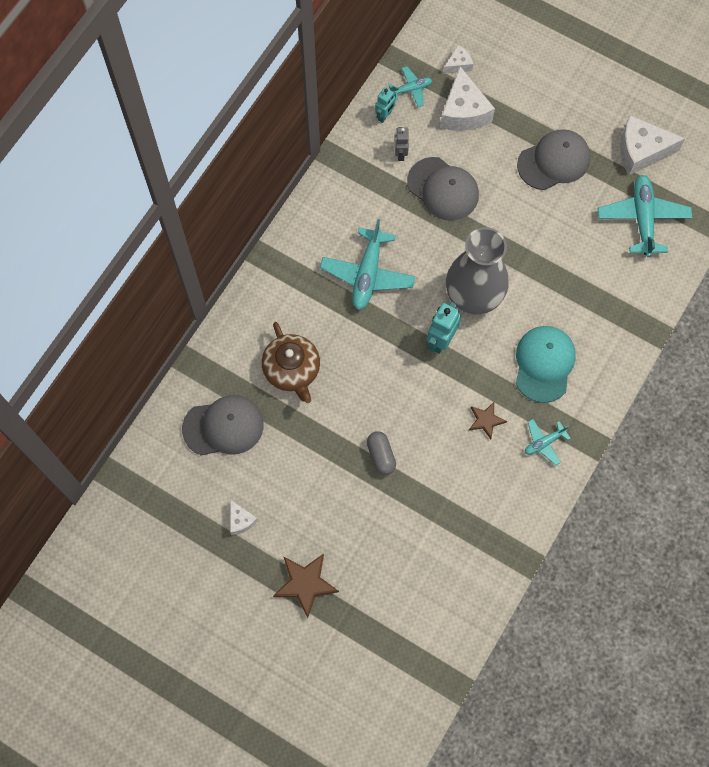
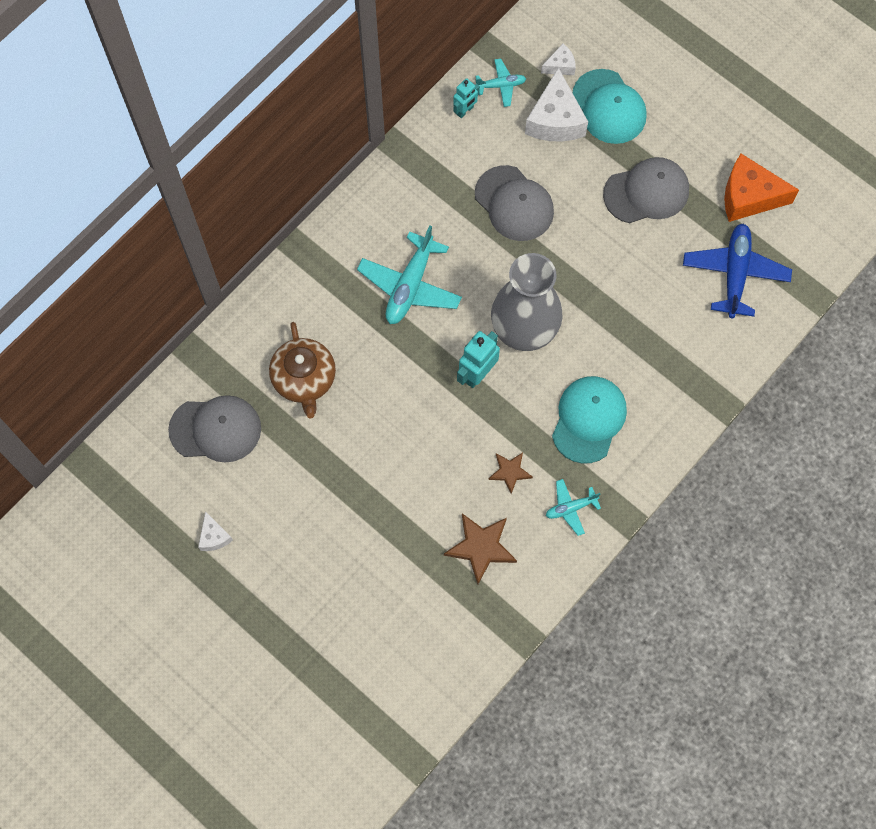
camera: 10 degrees right, 0 degrees up
(305, 584) = (271, 619): brown star -> brown star (481, 547)
(381, 455) = (384, 491): grey capsule -> none
(400, 154) = (474, 156): grey robot -> none
(507, 93) = (609, 107): none -> turquoise cap
(641, 151) = (749, 196): white cheese -> orange cheese
(642, 219) = (735, 274): turquoise plane -> blue plane

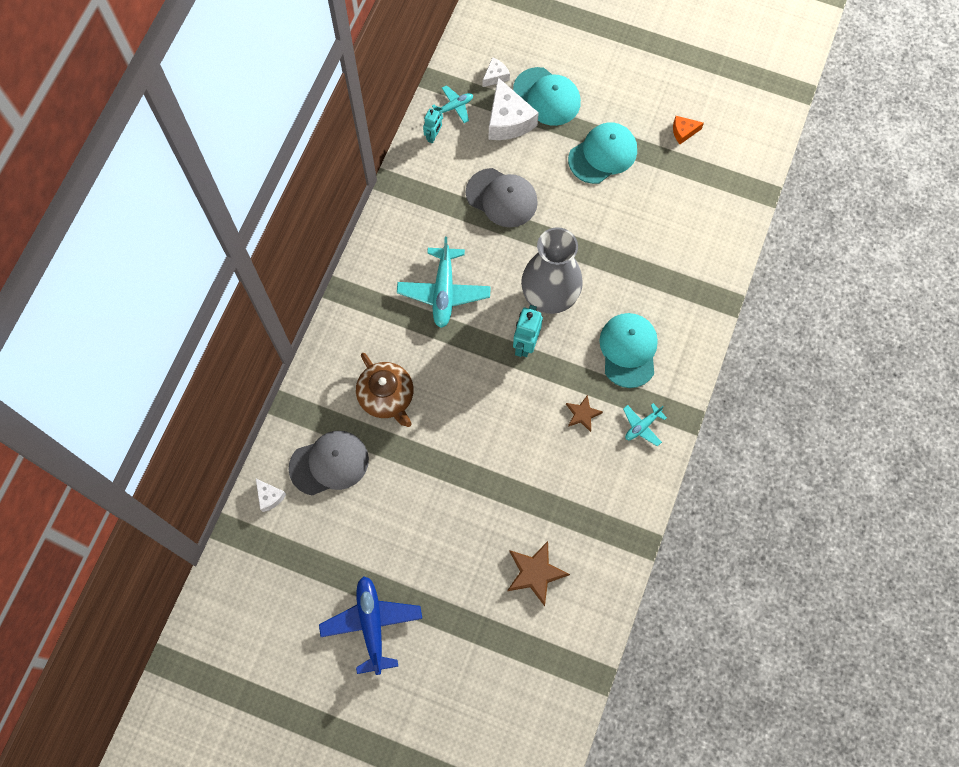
camera: 20 degrees left, 0 degrees up
(214, 536) = (362, 552): white cheese -> white cheese (269, 497)
(481, 547) = (583, 483): brown star -> brown star (535, 573)
(646, 192) = (603, 154): grey cap -> turquoise cap
(735, 274) = (696, 196): blue plane -> blue plane (372, 624)
(749, 196) = (683, 132): orange cheese -> orange cheese, size x0.51

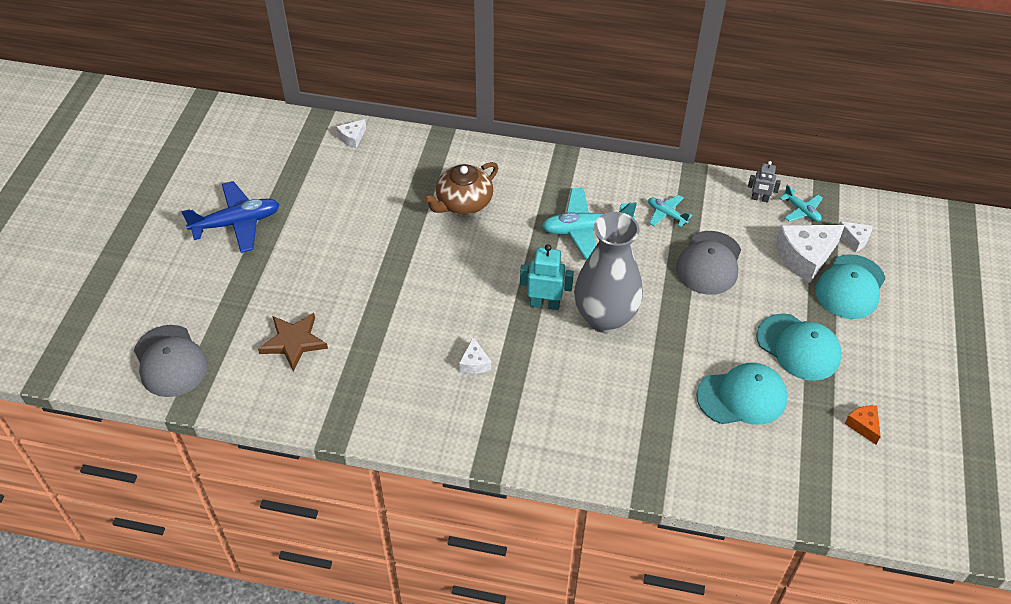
camera: 80 degrees right, 20 degrees down
(329, 463) = (389, 172): grey cap -> grey cap (170, 361)
(433, 136) = (759, 199): turquoise robot -> grey robot
(582, 414) = (474, 363): brown star -> white cheese
(628, 350) = (559, 398): turquoise cap -> turquoise cap (742, 397)
(642, 426) = (470, 421): turquoise plane -> turquoise plane (666, 214)

